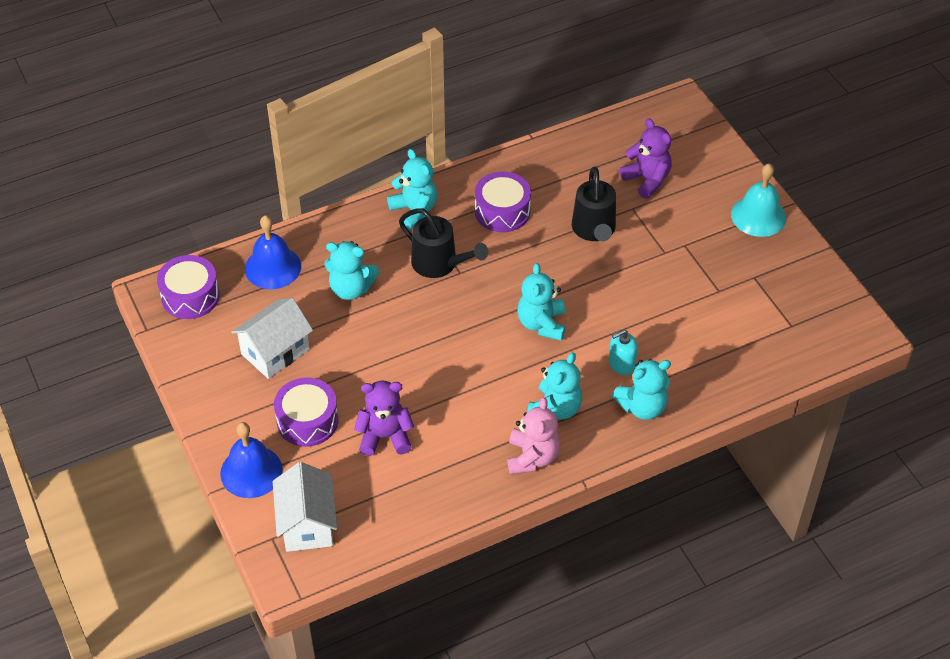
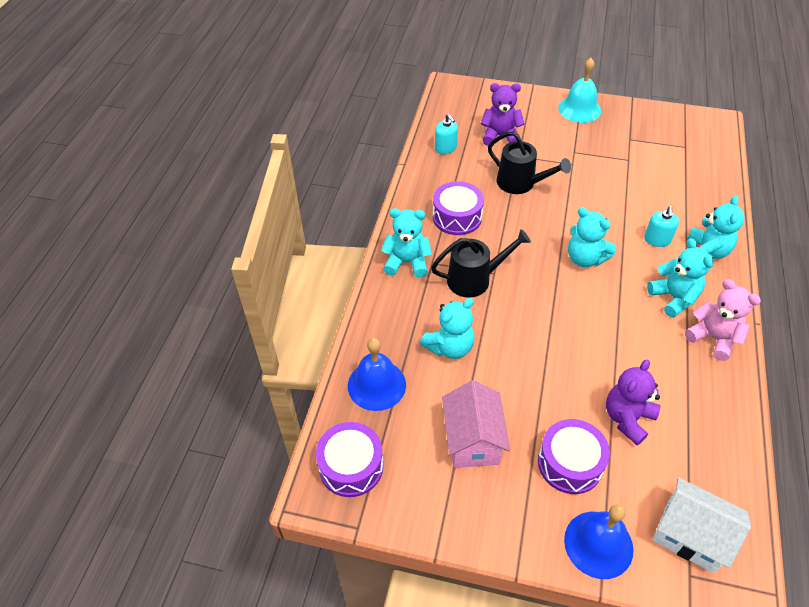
camera: 50 degrees left, 0 degrees up
(275, 352) = (472, 440): white house -> pink house
(585, 152) = (445, 148): none -> turquoise soap dispenser

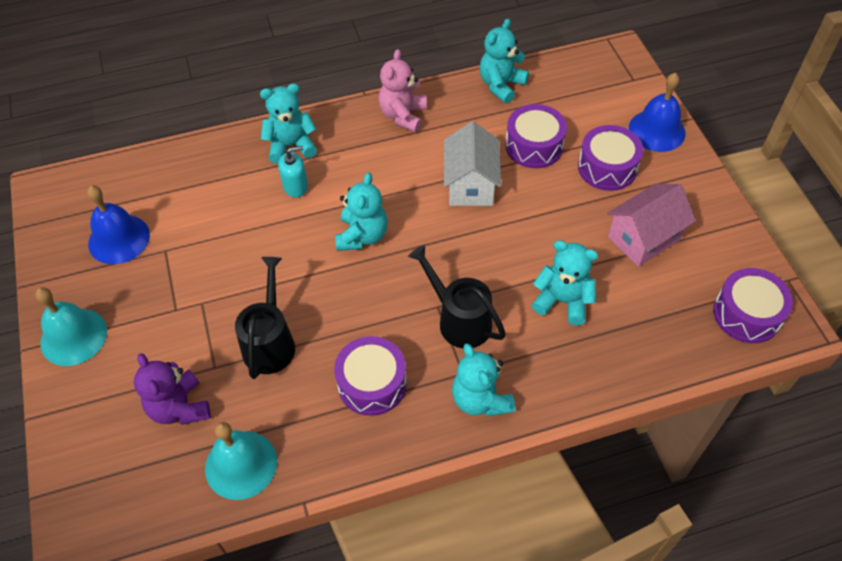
camera: 120 degrees left, 5 degrees up
(376, 385) = (654, 340): blue bell -> blue bell (119, 239)
(445, 148) = (241, 464): turquoise soap dispenser -> turquoise bell
(627, 418) = (534, 146): purple teddy bear -> purple drum
(674, 298) = (371, 153): turquoise teddy bear -> turquoise teddy bear (501, 85)
(690, 535) = (604, 86): white house -> white house (470, 185)

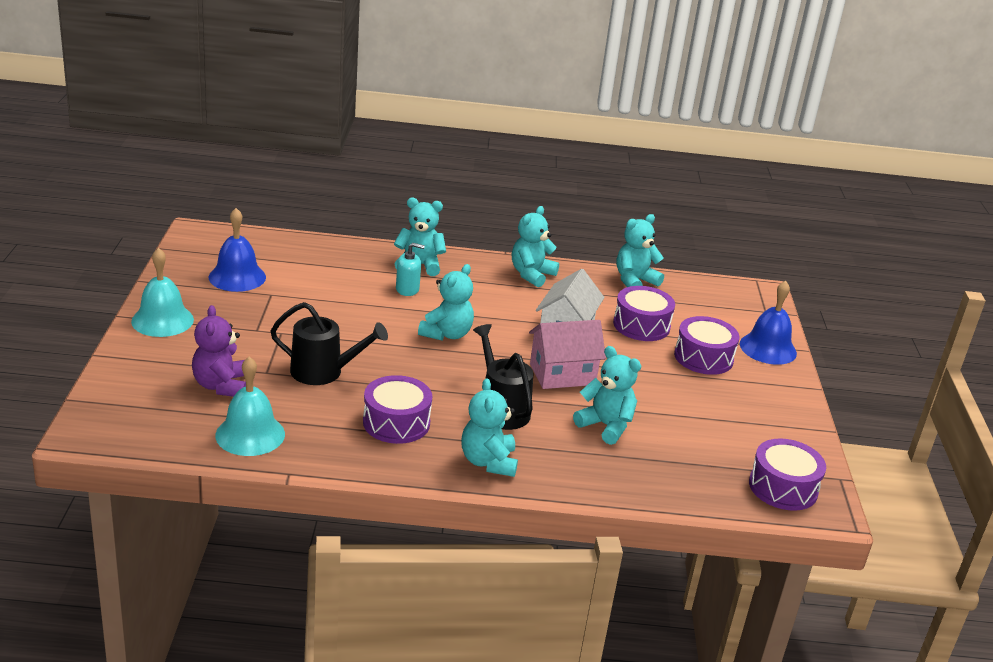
camera: 15 degrees right, 25 degrees down
(270, 342) = (323, 372): black watering can -> black watering can turned 75 degrees clockwise
(403, 115) = (531, 274): pink teddy bear -> turquoise teddy bear
(643, 238) = (710, 410): pink house -> pink house (562, 374)

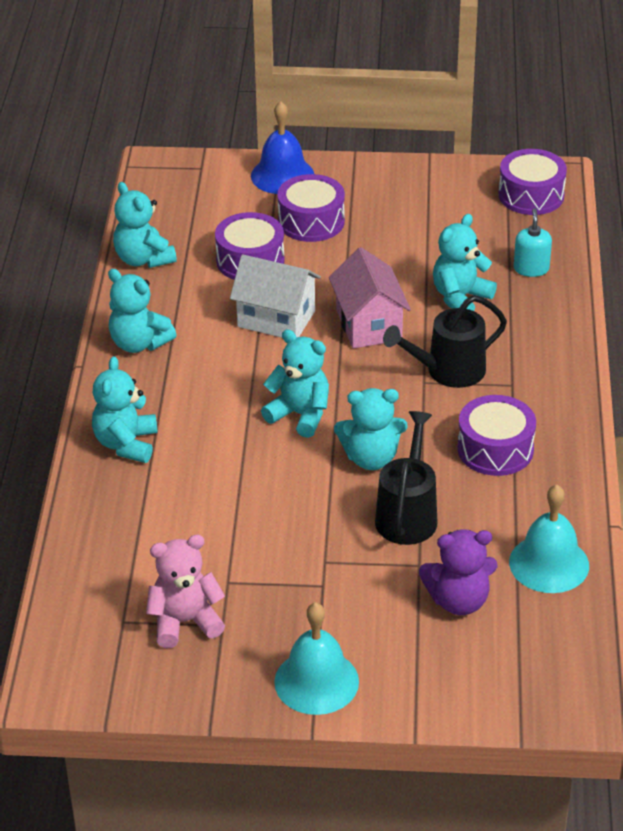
camera: 85 degrees left, 10 degrees up
(237, 277) = (185, 622): blue bell -> pink teddy bear
(407, 289) = (194, 452): turquoise soap dispenser -> turquoise soap dispenser (531, 269)
(488, 462) = (546, 380): turquoise teddy bear -> turquoise teddy bear (371, 458)

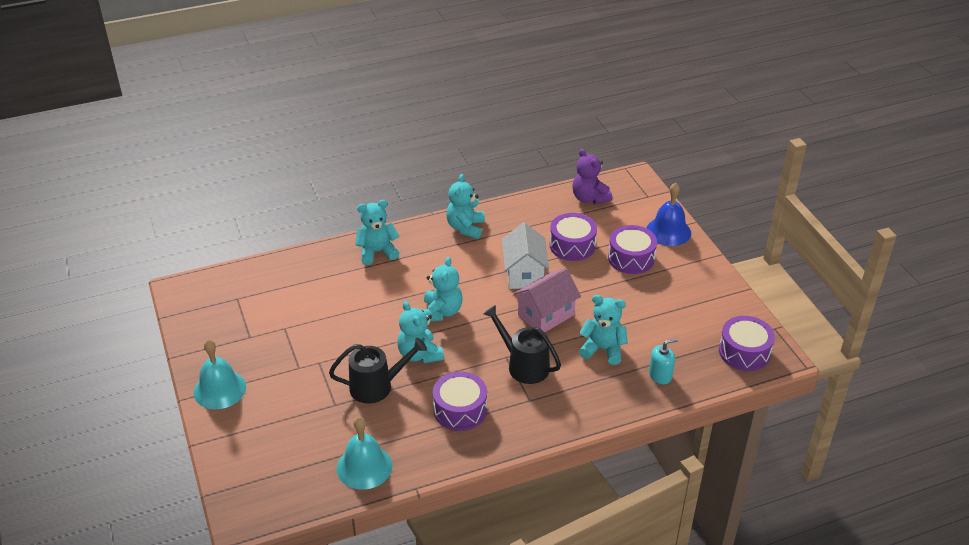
camera: 65 degrees right, 0 degrees up
(143, 259) = (542, 204): turquoise teddy bear -> none
(185, 622) = (246, 322): pink teddy bear -> none
(458, 601) = (311, 432): purple teddy bear -> purple teddy bear (589, 198)

